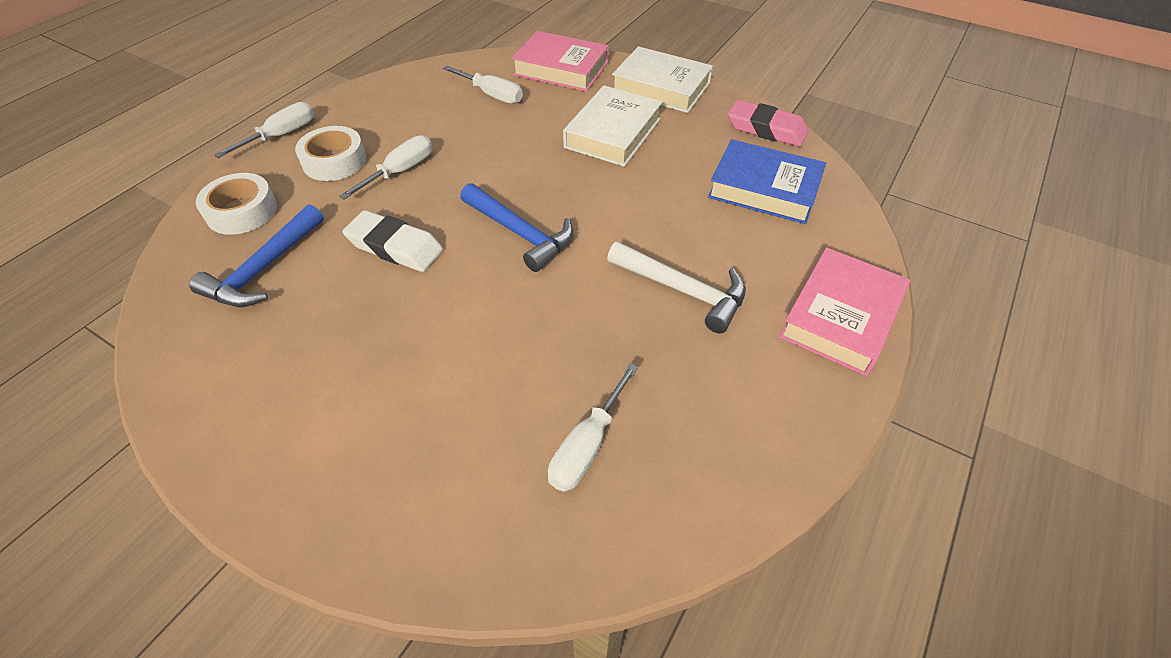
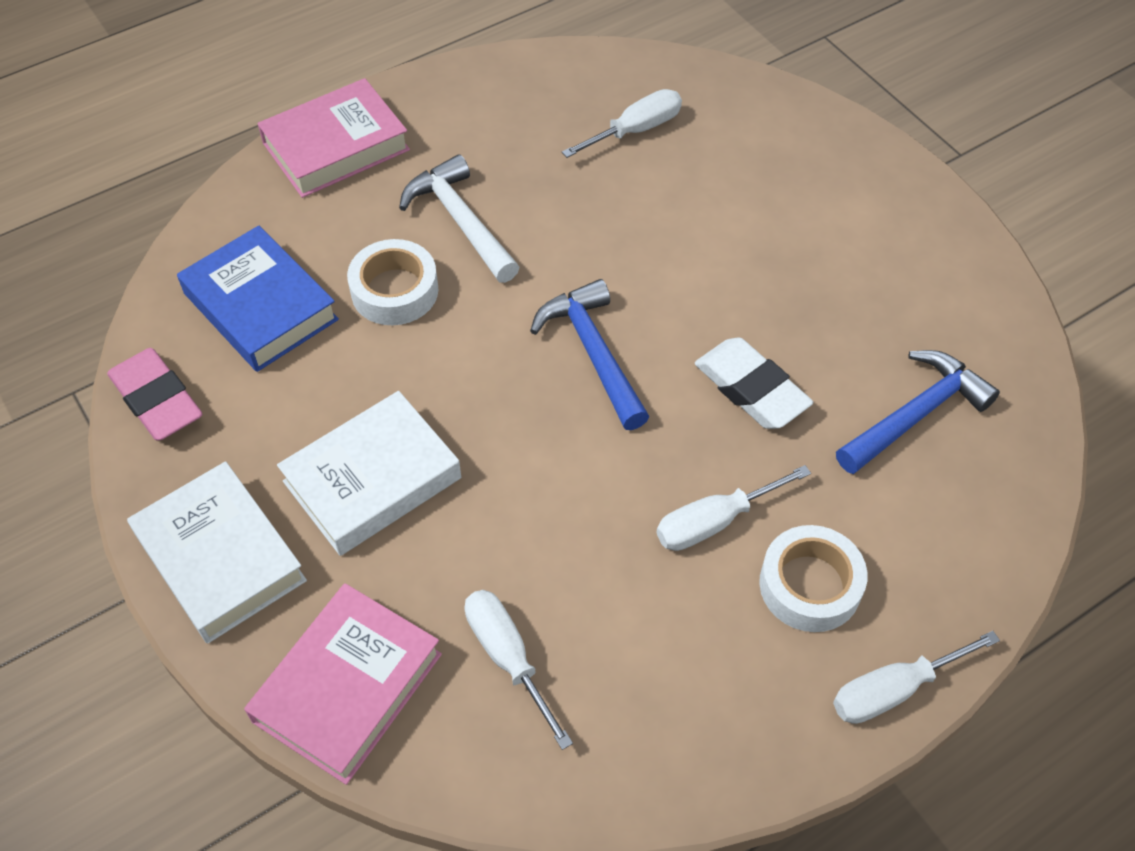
camera: 155 degrees left, 5 degrees up
(242, 211) = (950, 527): white tape -> white tape (394, 290)
(561, 68) = (347, 687): pink book -> pink book turned 75 degrees clockwise

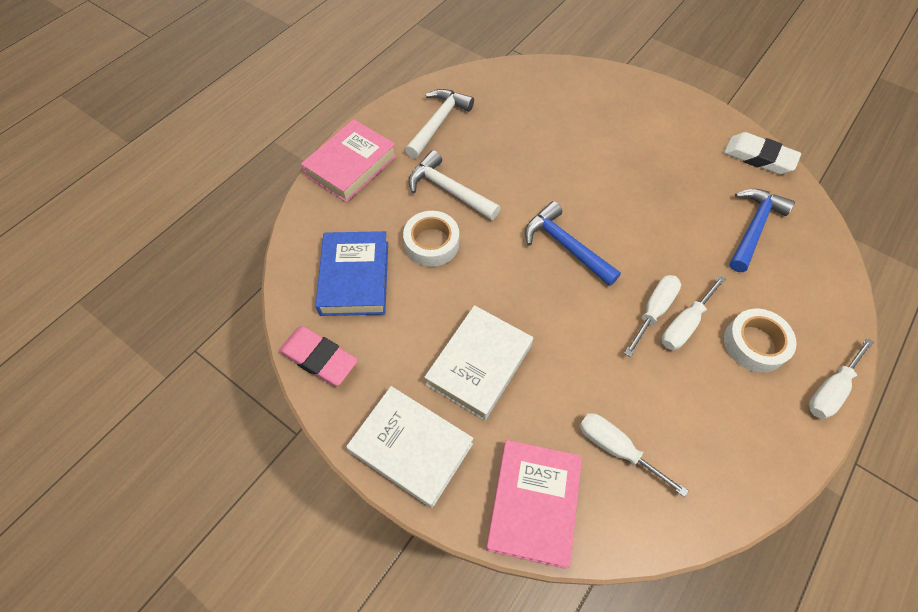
camera: 20 degrees left, 5 degrees up
(260, 306) = (355, 277): blue book -> blue book turned 60 degrees clockwise
(498, 117) = (438, 123): none -> white hammer
(635, 130) = (519, 110): white screwdriver -> white screwdriver (653, 311)
(751, 389) = (662, 240): white eraser -> white eraser (758, 157)

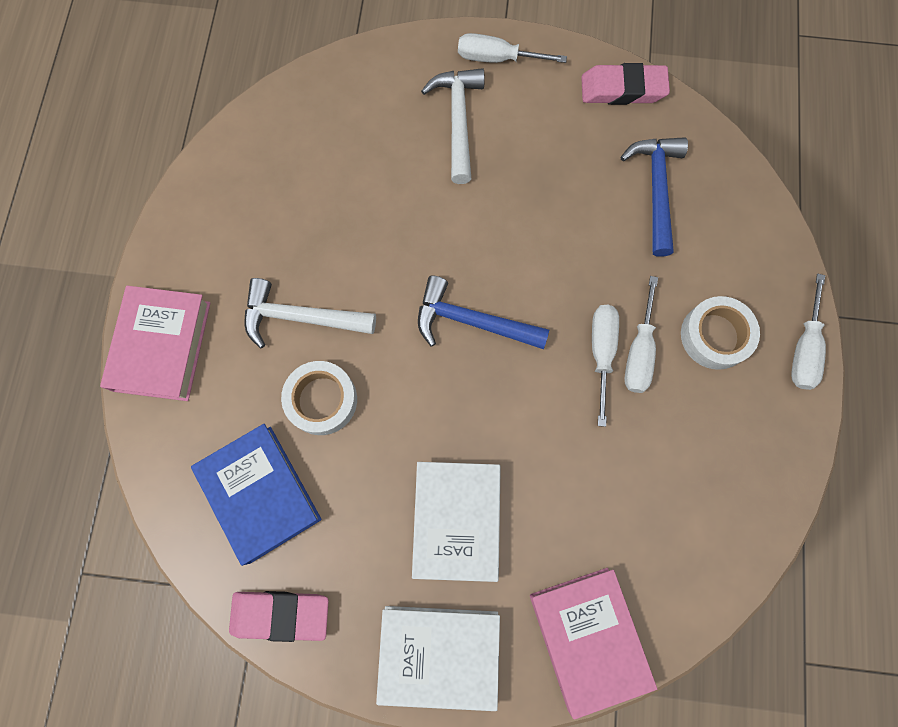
camera: 30 degrees left, 15 degrees up
(438, 123) = (233, 227): white hammer -> white hammer (458, 121)
(616, 448) = (637, 531): white screwdriver -> white screwdriver (497, 58)
(758, 157) = (622, 89): white eraser -> pink eraser

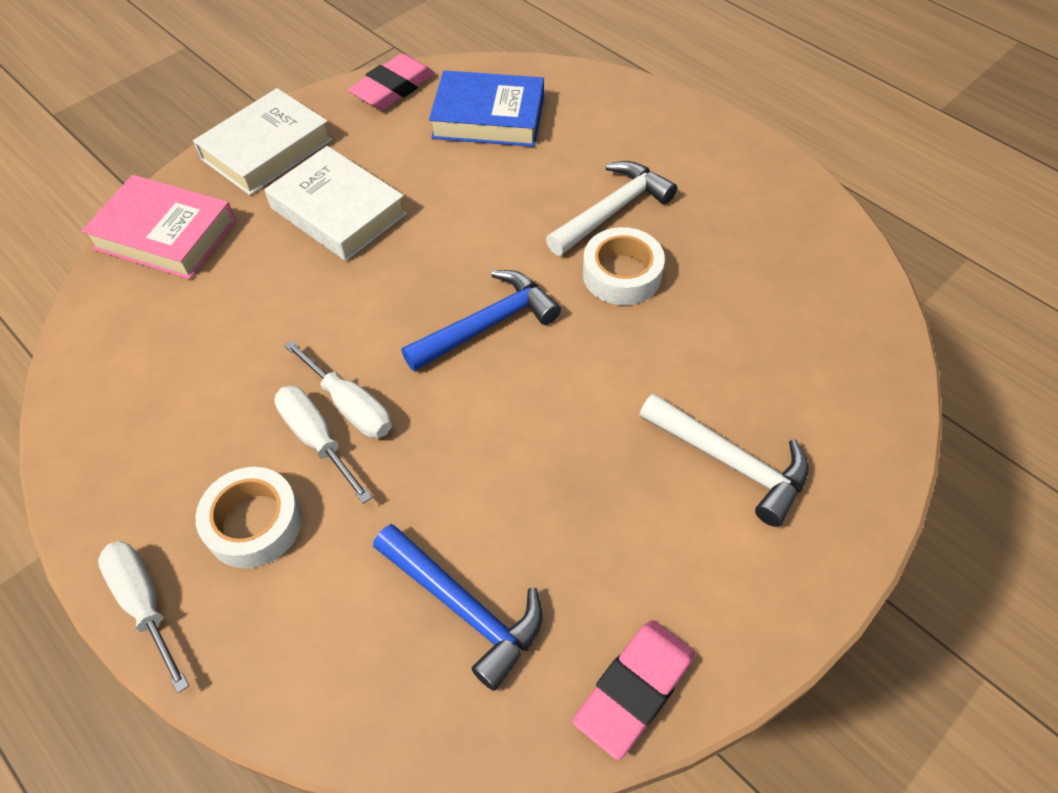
camera: 130 degrees right, 20 degrees down
(162, 346) = (668, 120): pink book -> none
(322, 400) = (524, 186): white tape -> white tape (622, 274)
(497, 58) = (795, 567): white screwdriver -> none

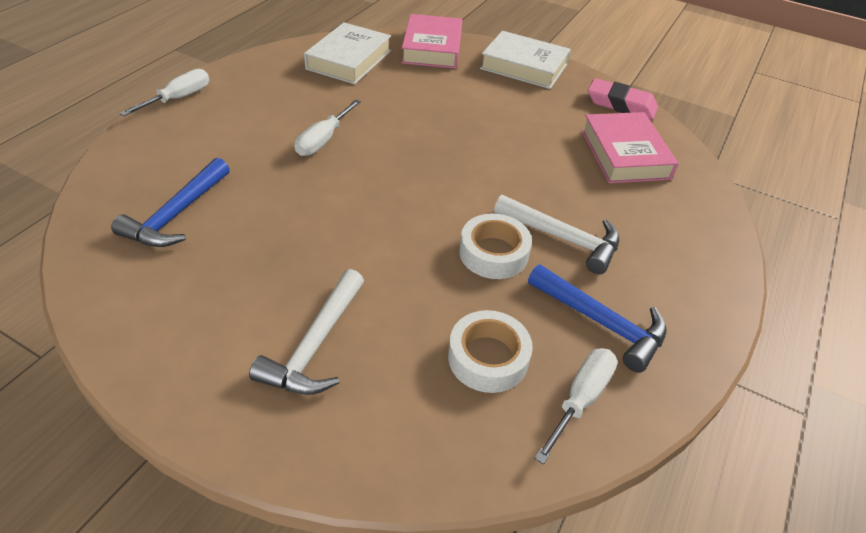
camera: 70 degrees right, 10 degrees down
(254, 523) = (232, 122): white tape -> white tape (488, 358)
(317, 439) = (295, 132): white screwdriver -> white screwdriver (580, 399)
(338, 211) = (485, 104): white book -> white book (349, 60)
(487, 325) = (411, 187): blue hammer -> blue hammer (601, 322)
(488, 117) = (624, 154): blue book -> pink book
(635, 690) = (112, 307): pink eraser -> none

